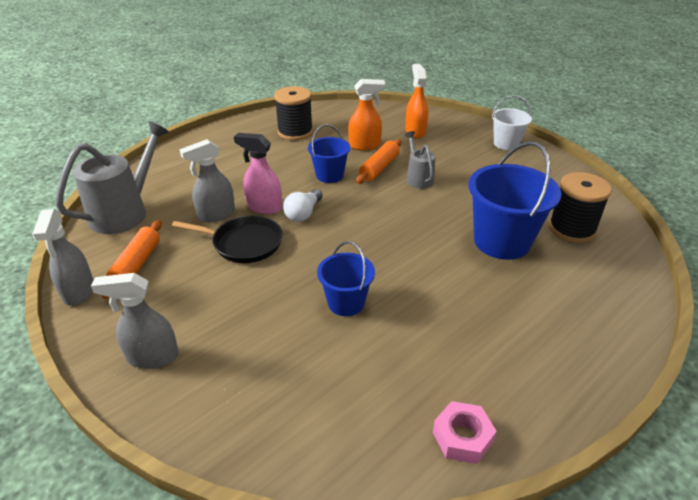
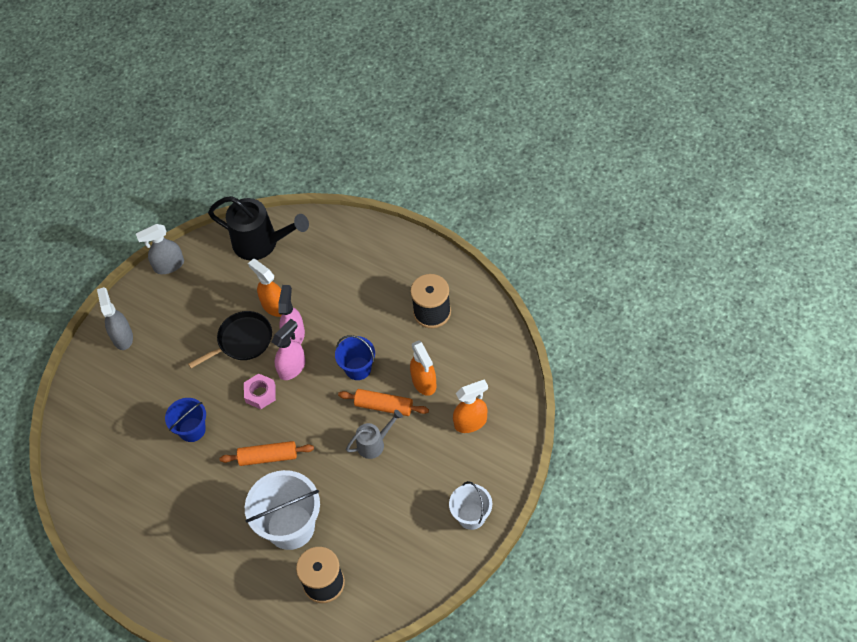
camera: 80 degrees right, 20 degrees up
(126, 212) = (262, 243): grey watering can -> black watering can
(136, 264) = (202, 284): orange rolling pin -> orange rolling pin (268, 457)
(216, 215) = (274, 306): grey spray bottle -> orange spray bottle
(244, 243) = (242, 340): black pan -> black pan turned 120 degrees counterclockwise
(303, 213) = (292, 367): white light bulb -> pink spray bottle
(462, 437) = (94, 521): pink nut -> pink nut (260, 394)
(502, 241) = (290, 526): blue bucket -> white bucket

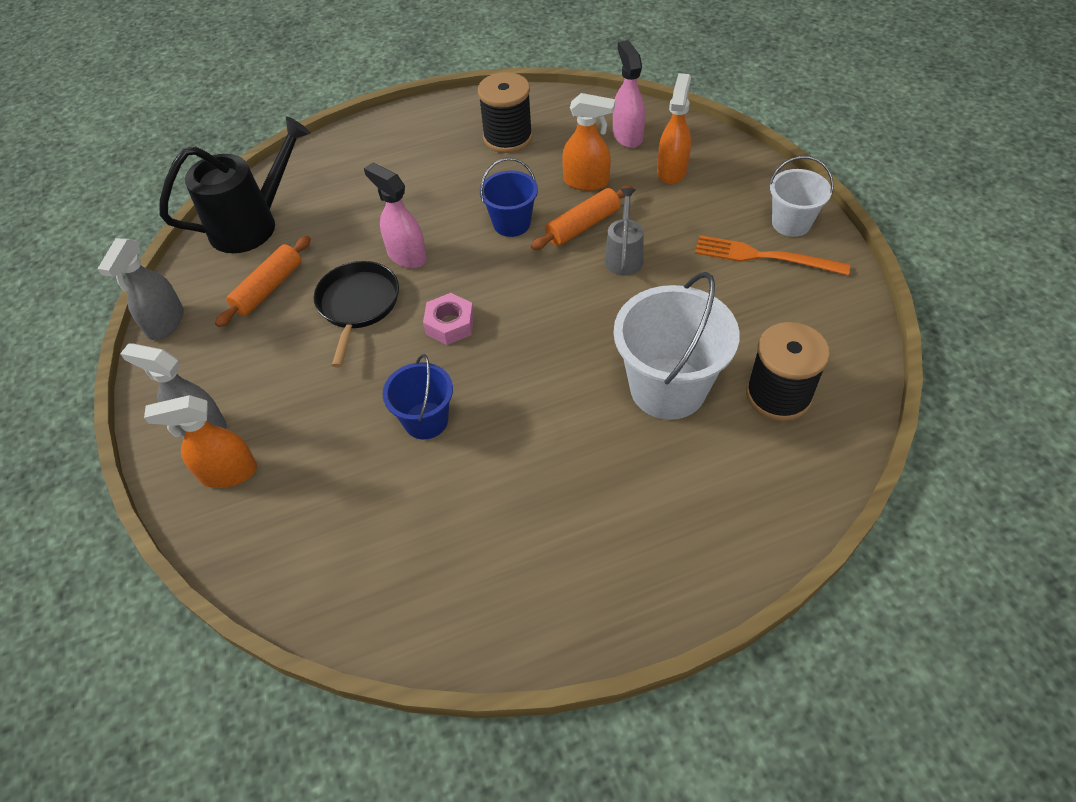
camera: 55 degrees left, 5 degrees down
(268, 457) = (546, 361): orange rolling pin -> orange rolling pin (268, 288)
(274, 306) = (347, 253): orange spray bottle -> orange spray bottle (228, 473)
(292, 367) = (447, 278): pink spray bottle -> pink spray bottle (627, 136)
(429, 518) = (764, 257): none -> orange fork

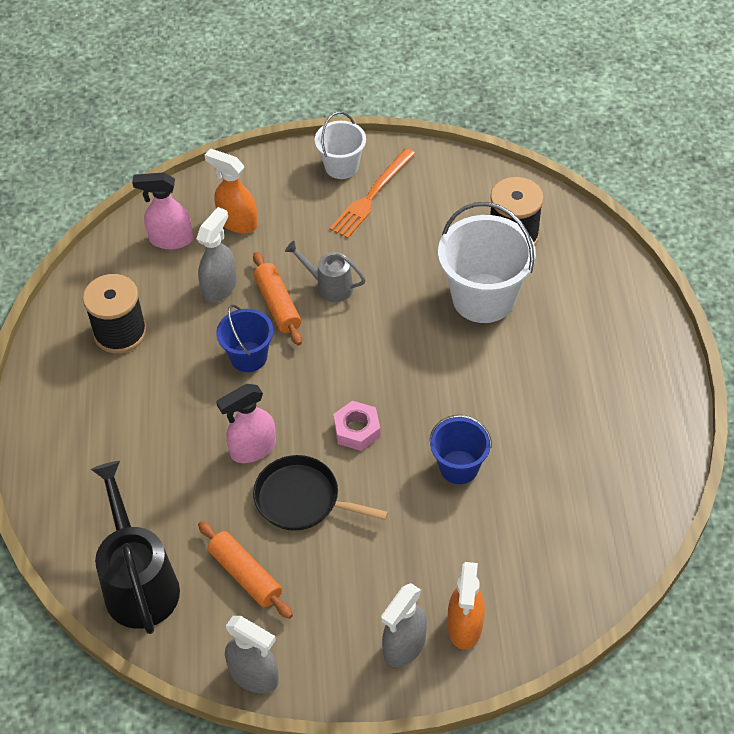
camera: 75 degrees left, 0 degrees up
(586, 182) = (220, 287): orange spray bottle -> grey spray bottle

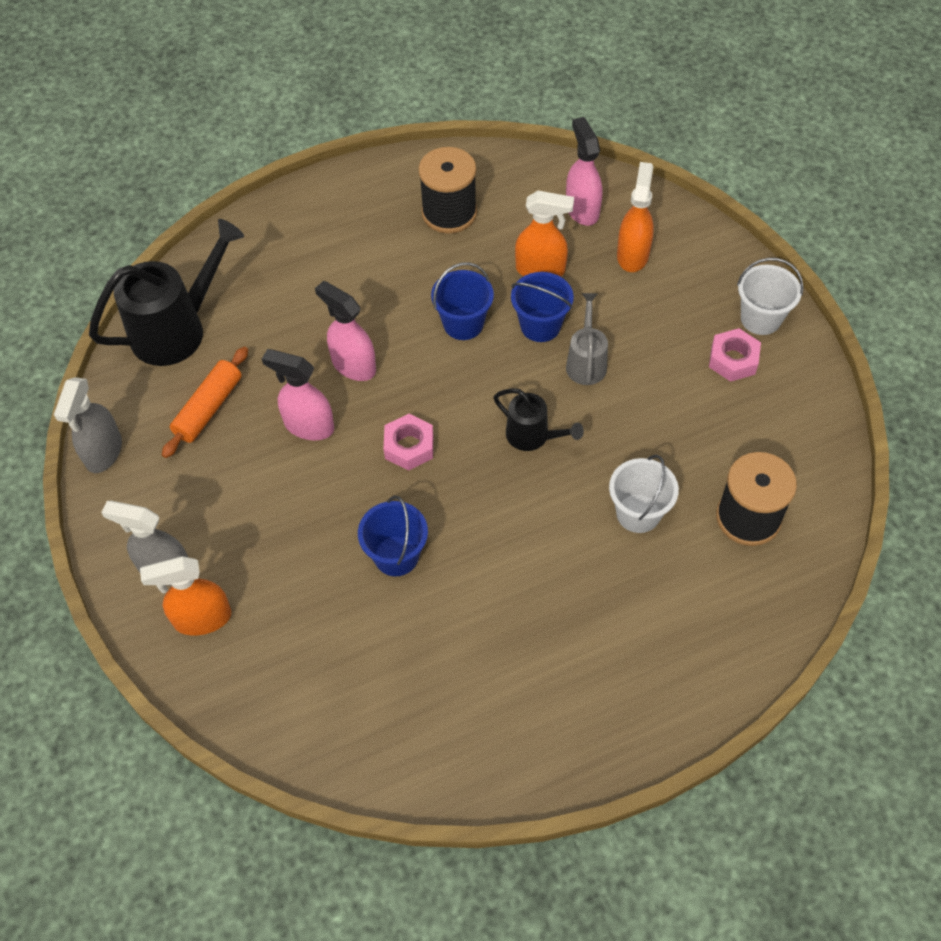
camera: 70 degrees right, 5 degrees up
(220, 287) = (541, 270): grey spray bottle -> orange spray bottle
(278, 305) = (540, 325): orange rolling pin -> blue bucket
(301, 499) = (308, 426): black pan -> pink spray bottle
(371, 196) = (733, 360): orange fork -> pink nut
(385, 342) = (533, 436): none -> black watering can
(483, 298) = (638, 513): white bucket -> white bucket, size x0.58

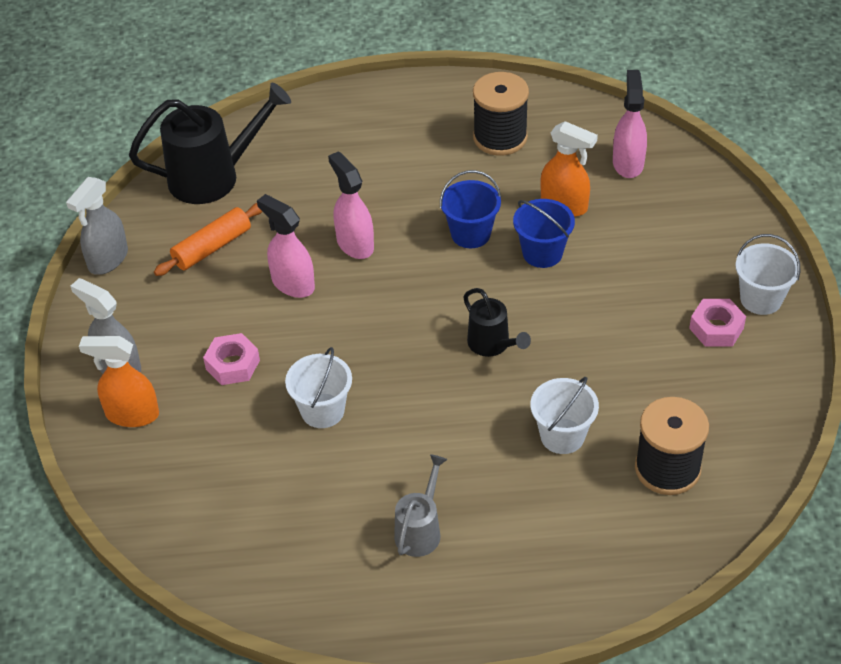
camera: 20 degrees right, 10 degrees down
(396, 556) = (322, 411): blue bucket -> white bucket
(409, 446) = (374, 324): pink nut -> pink nut (232, 364)
(586, 361) = (572, 294): grey watering can -> grey watering can (420, 530)
(632, 254) = (659, 213): orange spray bottle -> none

